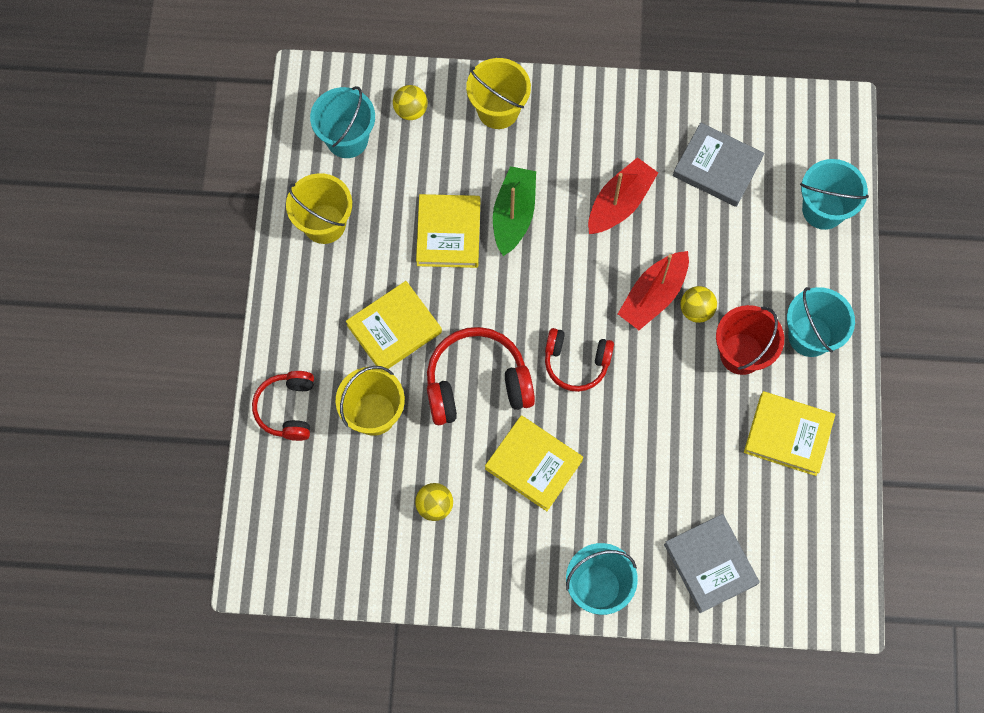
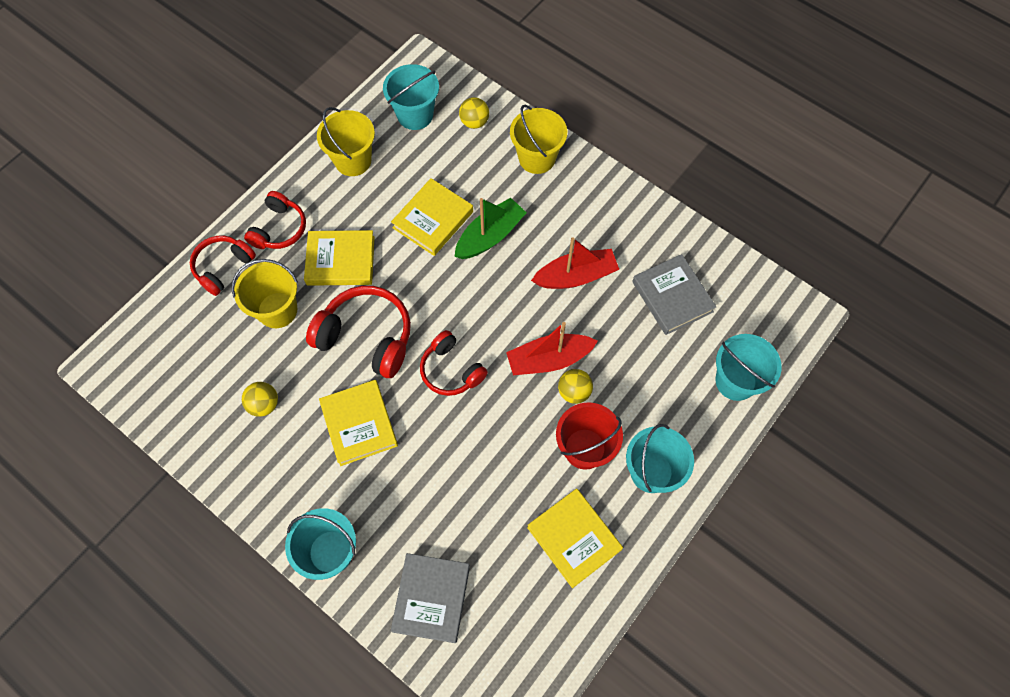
camera: 35 degrees right, 5 degrees down
(310, 337) = (279, 229): none -> red headphones

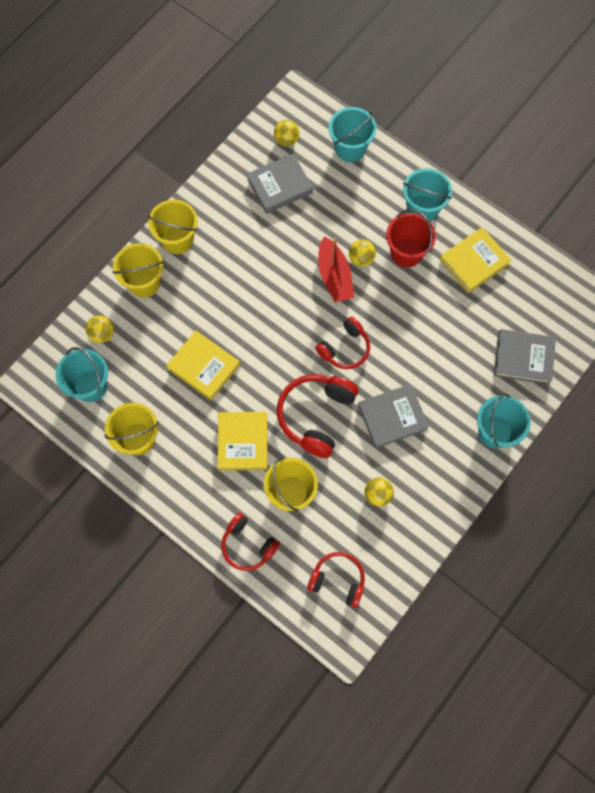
camera: 90 degrees left, 5 degrees up
(279, 229) = (209, 499): red headphones -> red headphones (338, 580)
(359, 424) = (392, 417): yellow book -> grey book
(490, 236) = (221, 320): green boat -> none
(576, 276) = (260, 254): red boat -> none
(592, 189) = (177, 239): none -> yellow bucket
(739, 304) = (286, 140): none -> yellow ball

